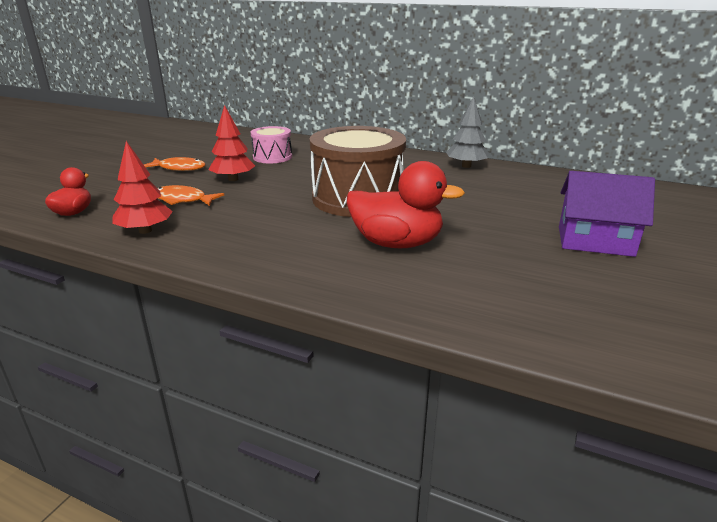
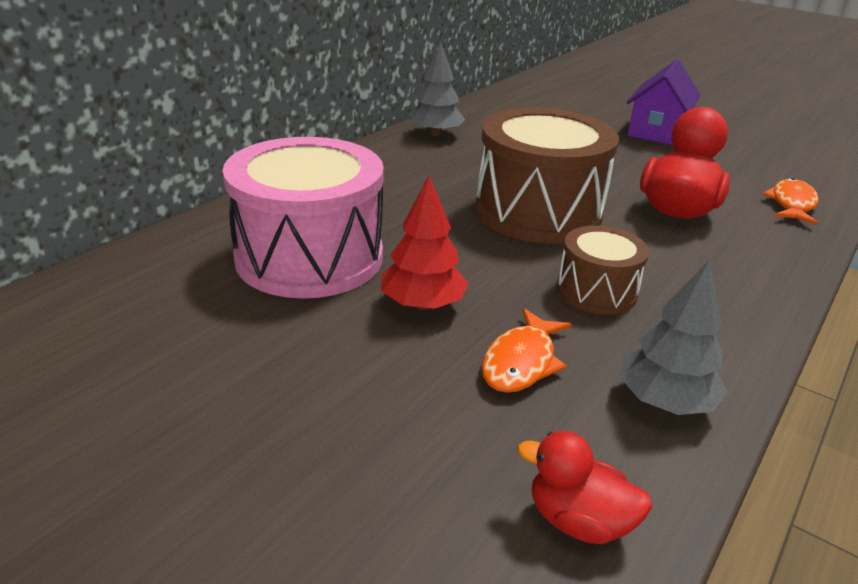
camera: 80 degrees left, 5 degrees up
(145, 231) = (664, 401): red tree -> grey tree
(179, 168) = (322, 370): orange fish -> orange fish (792, 204)
(255, 215) = (596, 291): none -> brown drum
(272, 157) = (309, 257): pink drum -> pink drum, size x1.91

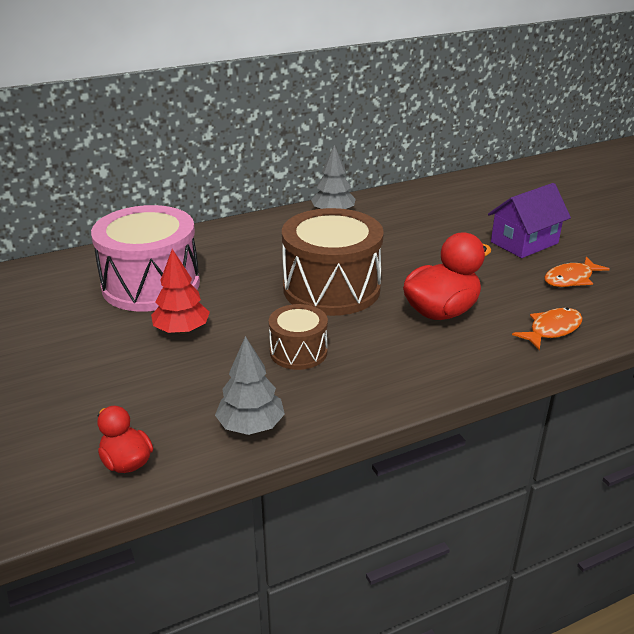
camera: 30 degrees right, 0 degrees up
(521, 362) = (197, 379): orange fish -> orange fish (571, 279)

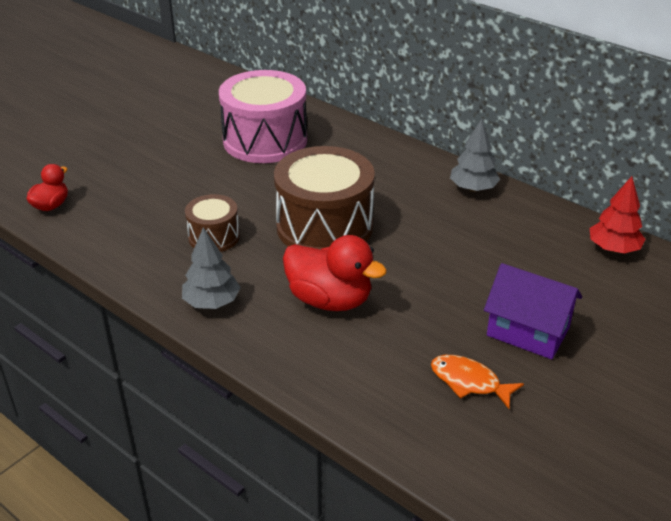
camera: 65 degrees right, 5 degrees up
(182, 330) = (211, 175): red tree -> red tree (613, 249)
(251, 426) = (109, 242): grey tree -> grey tree (212, 302)
(552, 329) = (346, 381): orange fish -> none

